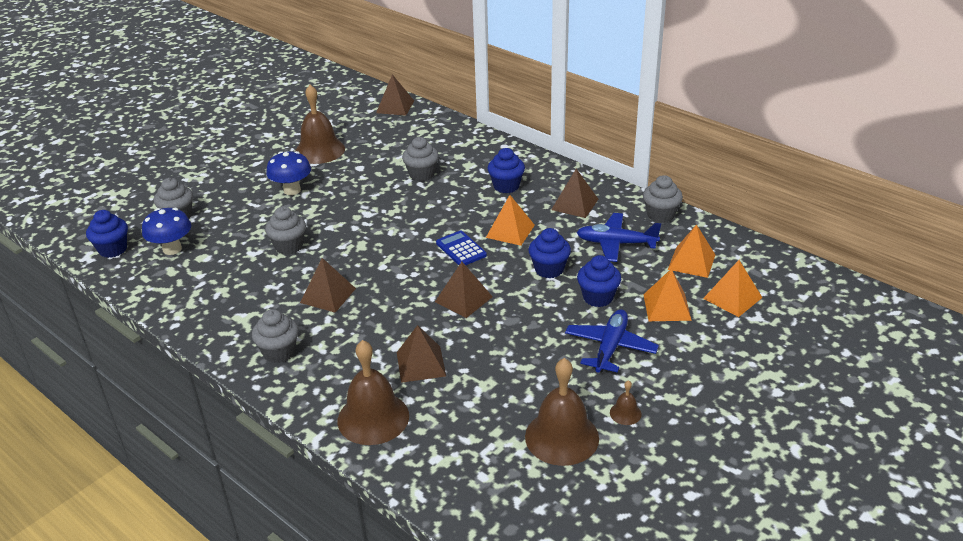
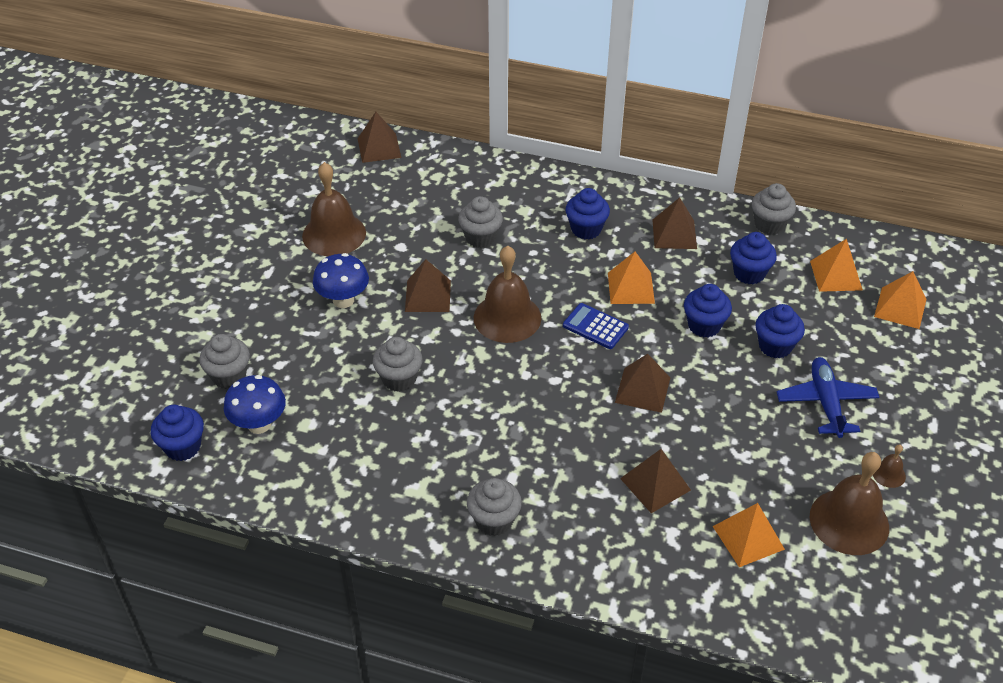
camera: 25 degrees left, 10 degrees up
(328, 295) = (493, 430): brown pyramid -> brown pyramid (428, 296)
(373, 418) = (653, 565): brown bell -> brown bell (507, 317)
(616, 243) = (749, 273): blue plane -> blue cupcake
(667, 307) = (847, 337): orange pyramid -> orange pyramid (748, 537)

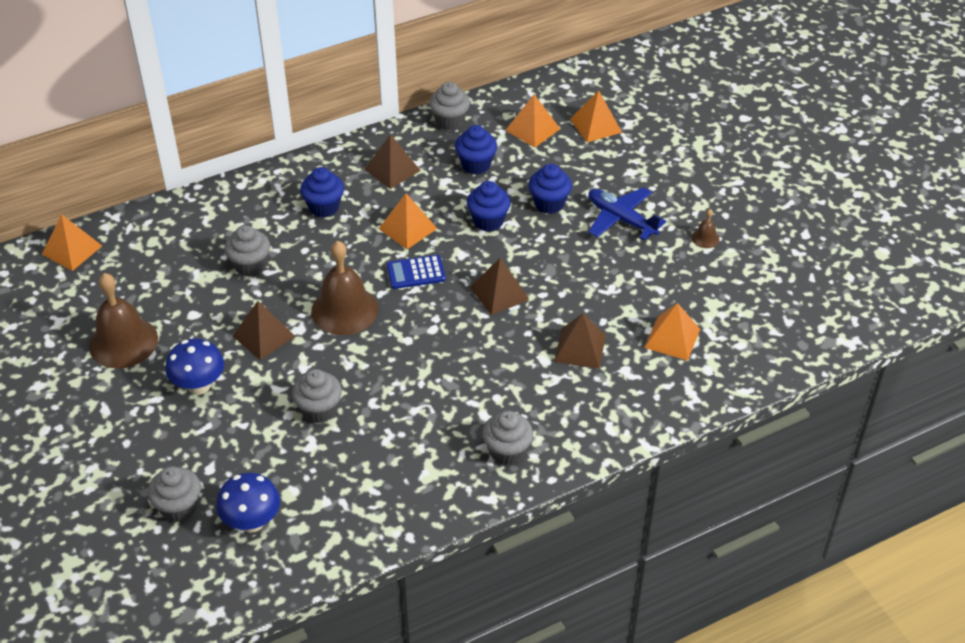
camera: 45 degrees left, 0 degrees up
(183, 447) = (211, 585): blue cupcake -> none
(379, 148) = (71, 250): brown pyramid -> orange pyramid
(849, 521) = (716, 284): brown bell -> none

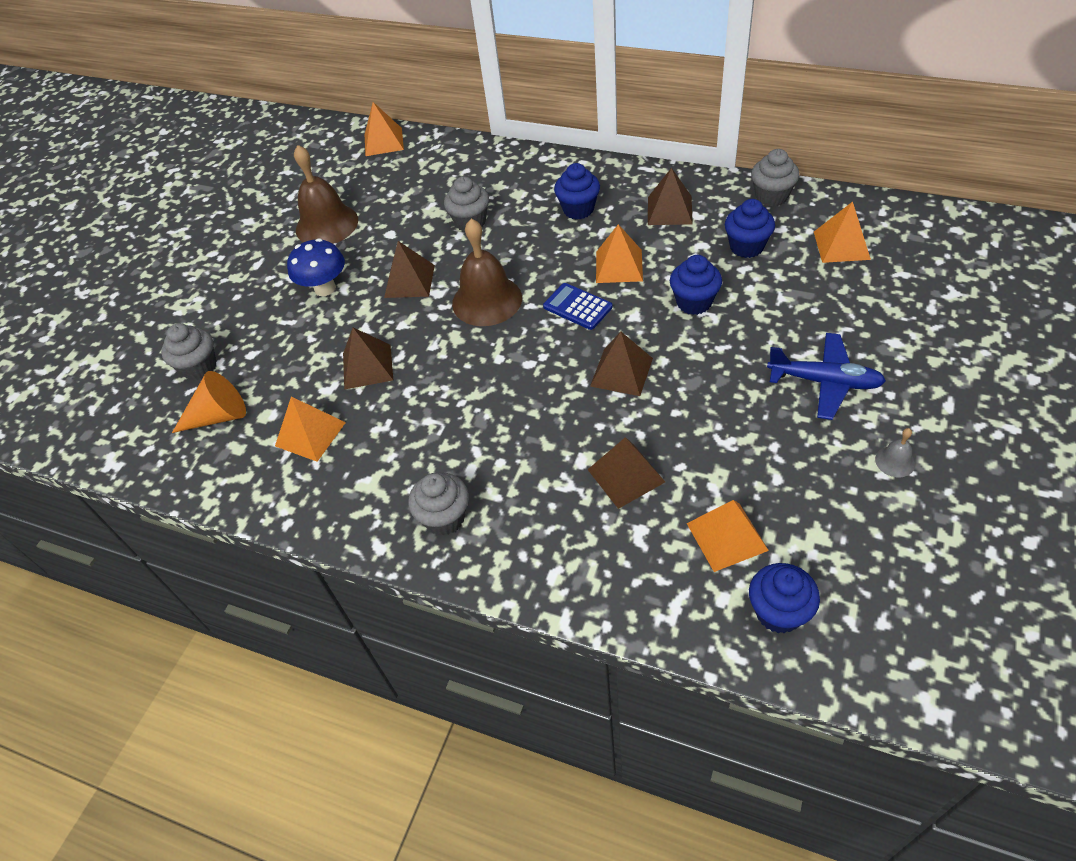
camera: 55 degrees right, 5 degrees up
(252, 522) = (219, 416): blue mushroom -> orange cone
(319, 410) = (367, 366): grey cupcake -> brown pyramid
(549, 204) = (770, 322): blue cupcake -> blue cupcake (778, 612)
(596, 125) = (913, 277): orange pyramid -> orange pyramid (310, 434)
(621, 219) = (824, 382): blue plane -> blue plane turned 105 degrees clockwise
(705, 238) = (895, 461): brown bell -> grey bell

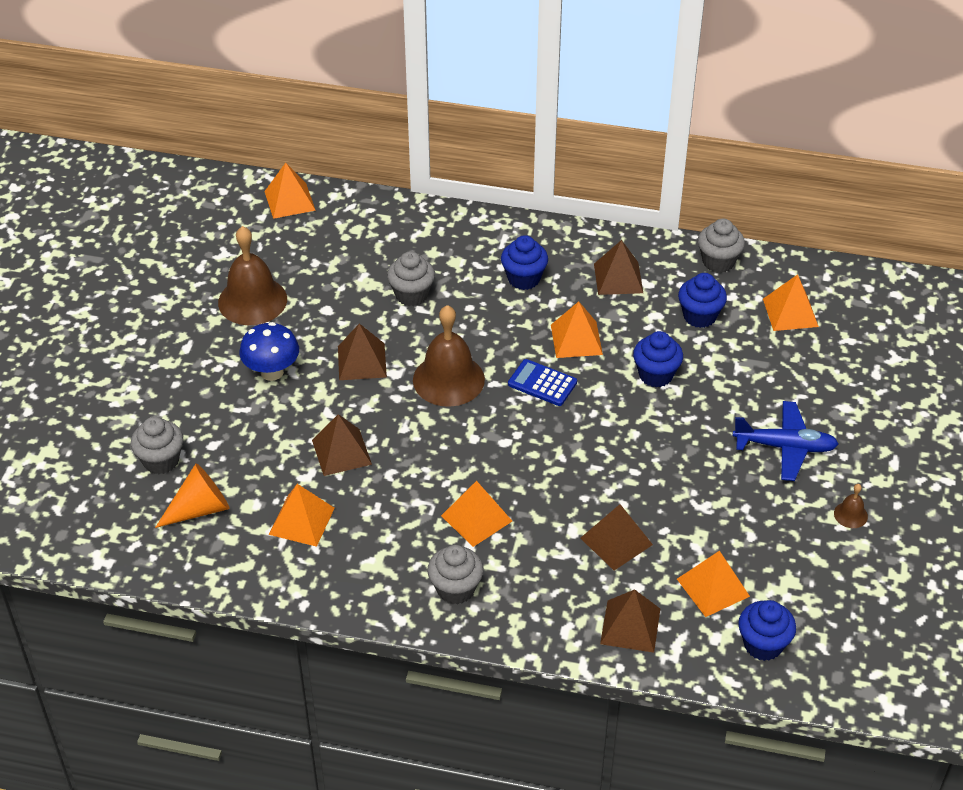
camera: 15 degrees left, 5 degrees down
(483, 441) = (476, 518): none -> orange pyramid
(621, 372) = (596, 446): brown pyramid -> brown pyramid (630, 626)
(895, 461) = (850, 515): grey bell -> brown bell

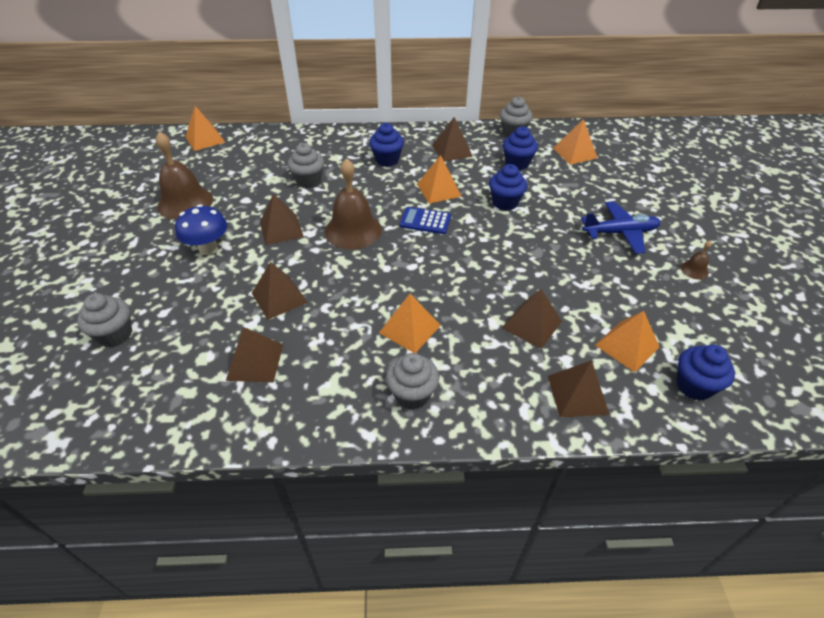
camera: 15 degrees left, 0 degrees up
(200, 509) = (156, 370): orange cone -> none
(301, 521) = (255, 362): orange pyramid -> brown pyramid

